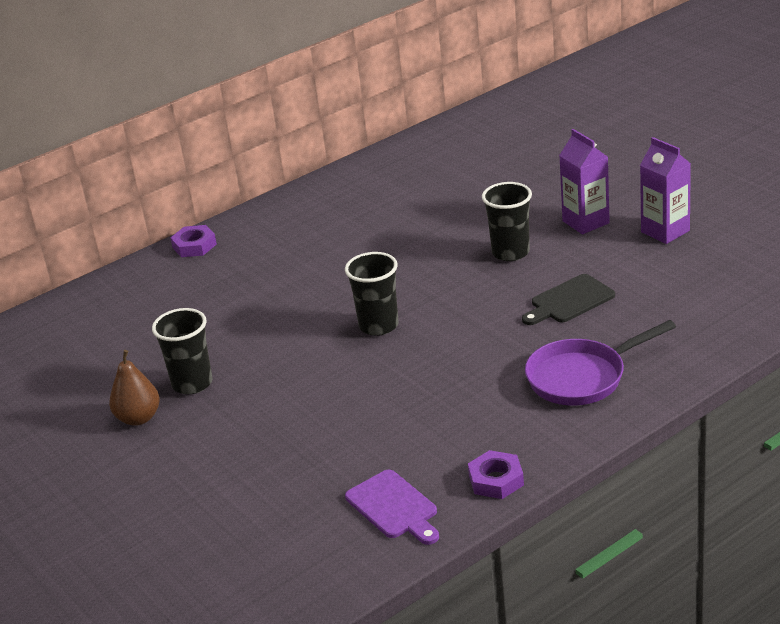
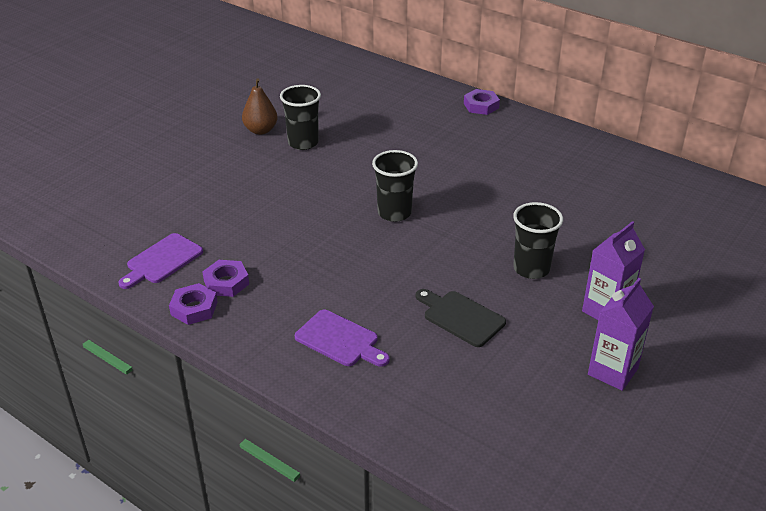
camera: 70 degrees right, 5 degrees up
(457, 454) = (226, 282): none -> purple nut
(582, 377) = (340, 340): purple pan -> purple cutting board

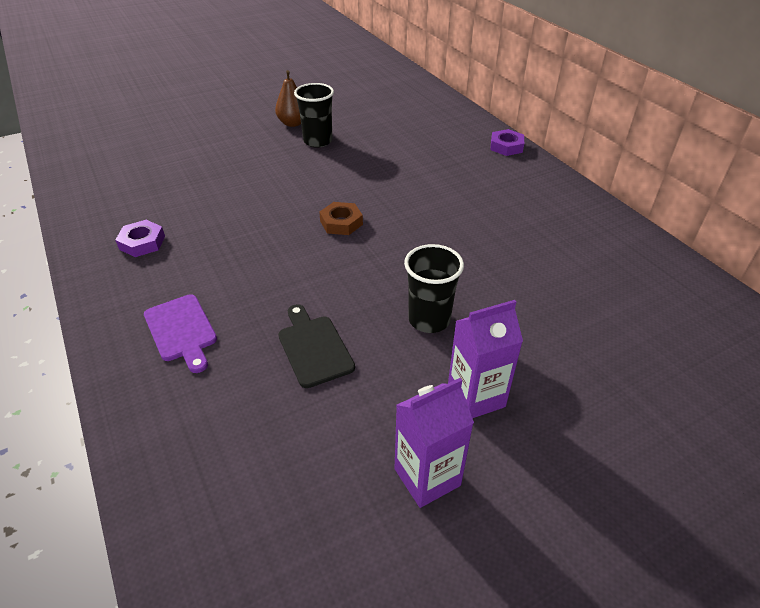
camera: 25 degrees right, 5 degrees up
(162, 261) = (113, 208): purple cutting board -> none
(194, 308) = (95, 257): purple nut -> none
(394, 213) = (341, 223): black cup -> brown nut

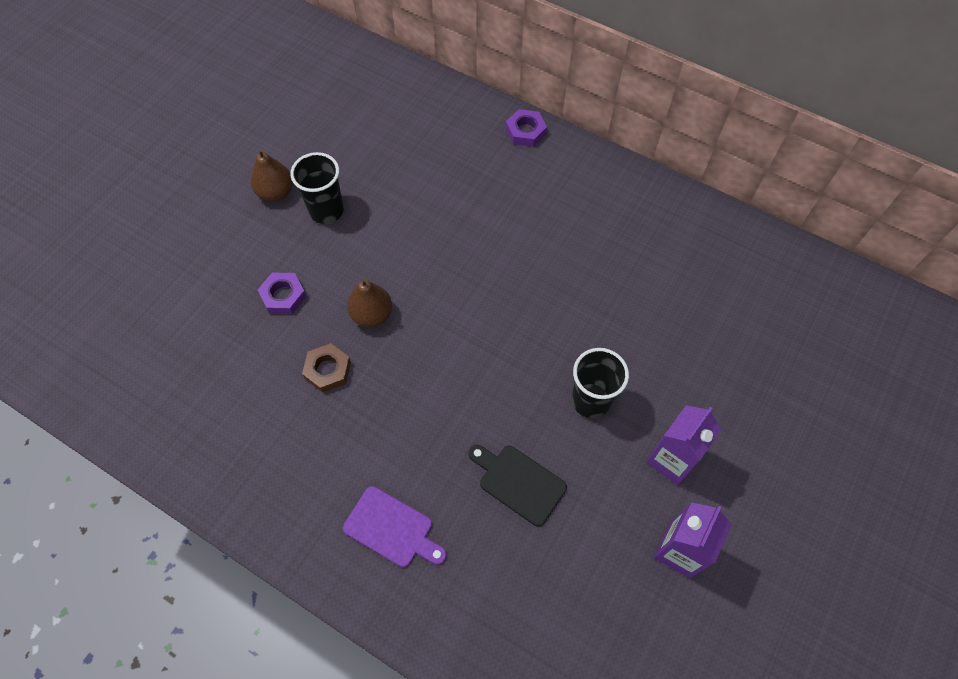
camera: 30 degrees left, 20 degrees up
(142, 242) = (261, 449): purple nut -> purple nut (283, 296)
(296, 201) = (372, 314): none -> brown pear
(341, 223) = (437, 322): brown nut -> brown nut (328, 370)

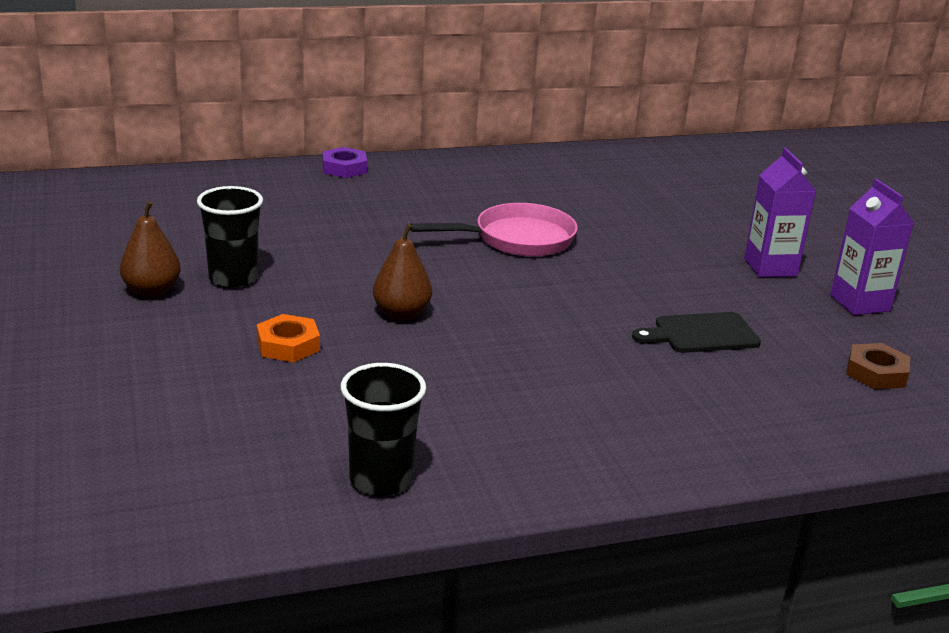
camera: 50 degrees left, 35 degrees down
(283, 296) = (288, 345): purple nut -> orange nut
(328, 370) = (424, 364): brown nut -> brown nut (876, 373)
(392, 529) = (663, 414): purple cutting board -> none
(536, 292) = (517, 239): none -> pink pan
(590, 400) = (665, 269): black cup -> black cup (381, 480)

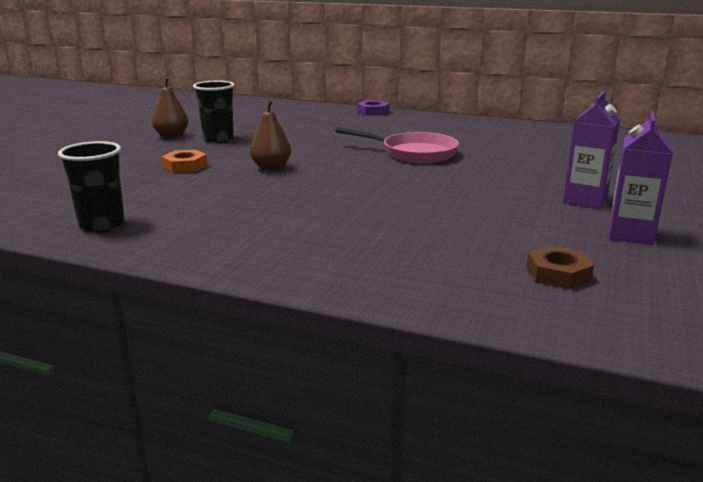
camera: 40 degrees right, 5 degrees down
(701, 334) = (447, 218): black cutting board -> none

